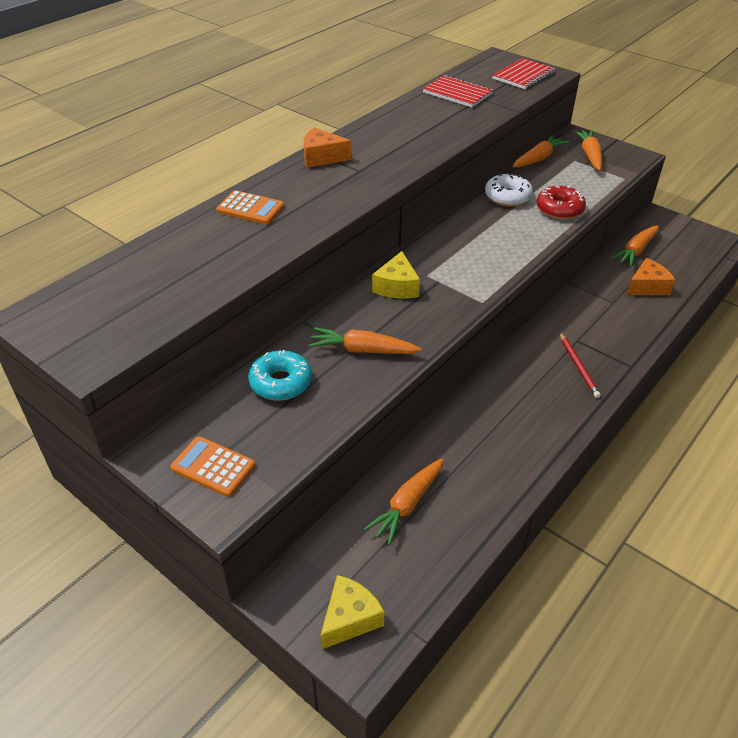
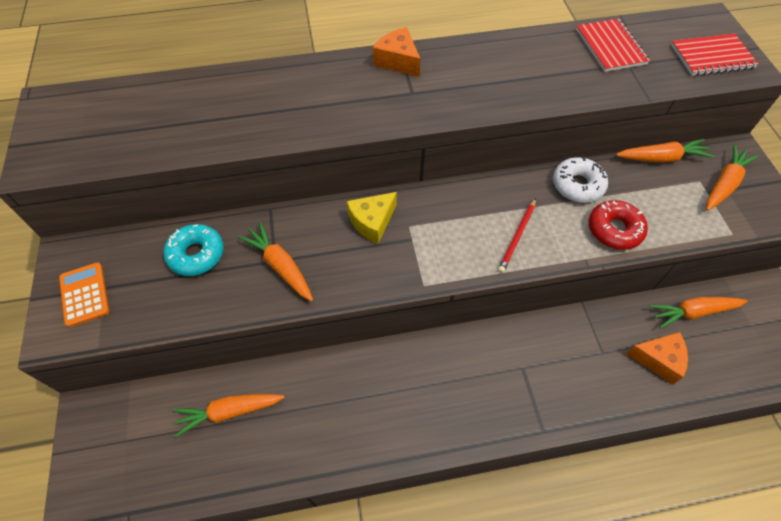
camera: 40 degrees right, 15 degrees up
(250, 208) = (283, 86): orange calculator -> none
(349, 618) = (104, 468): yellow cheese -> none
(578, 366) = (493, 394): red pencil -> red pencil (517, 237)

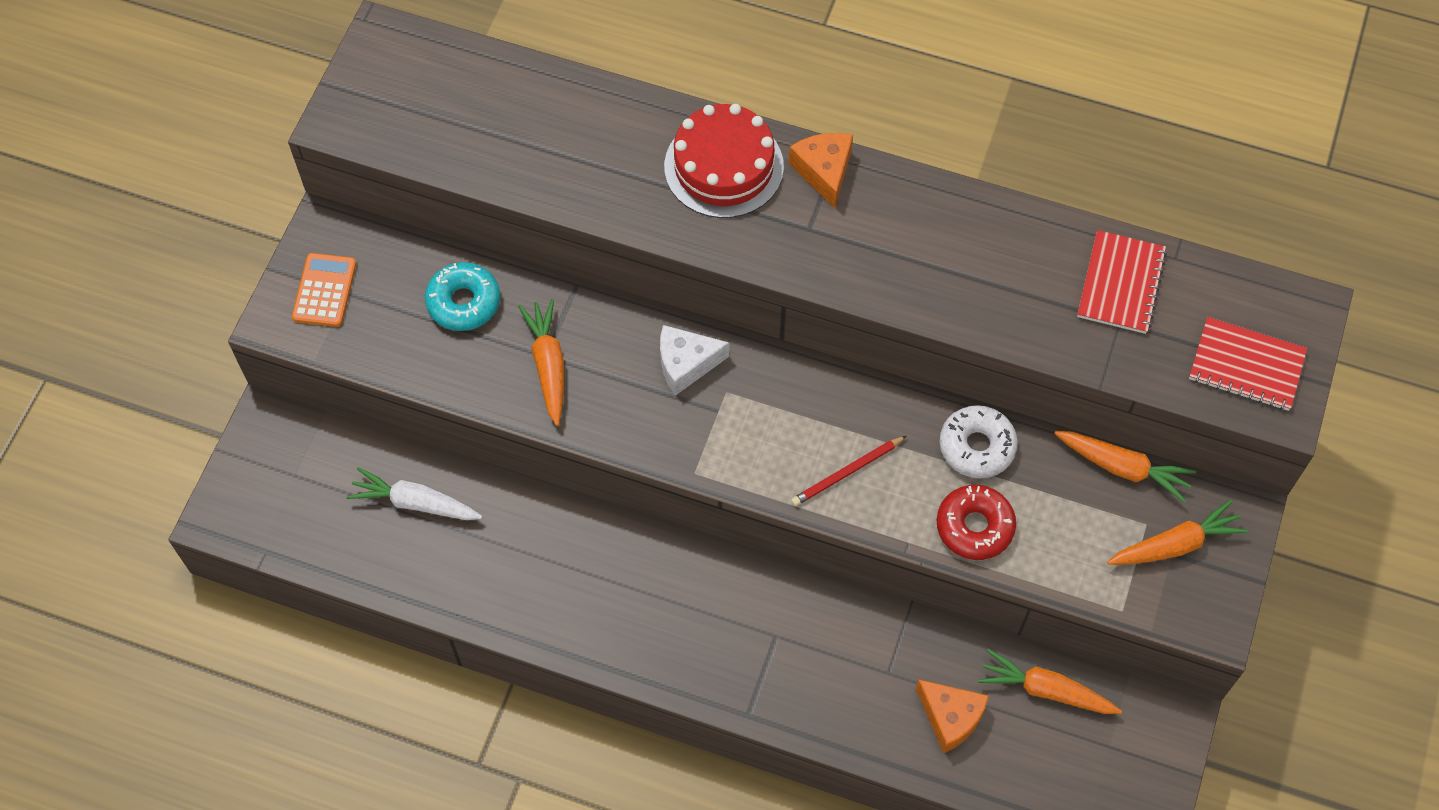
camera: 30 degrees right, 5 degrees up
(229, 412) = (415, 503): orange carrot -> white carrot
(333, 83) = (724, 166): none -> red cake
(372, 222) = (686, 364): yellow cheese -> white cheese

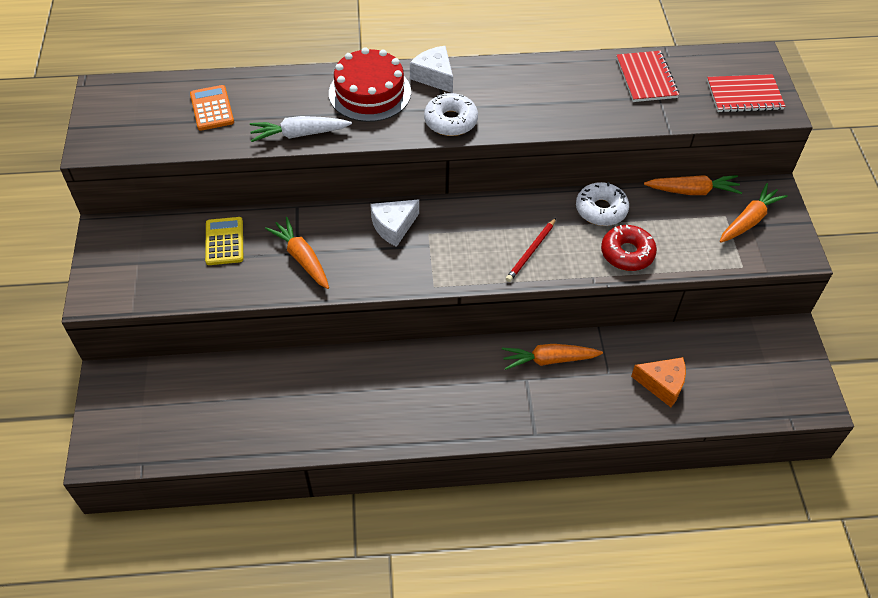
camera: 25 degrees left, 10 degrees down
(325, 290) = (121, 267): orange calculator -> orange calculator (212, 108)
(415, 503) = (239, 391): white carrot -> white carrot (299, 134)
(463, 302) = (224, 241): turquoise donut -> yellow calculator
(808, 254) = (450, 121): none -> white donut
(824, 171) = (434, 76): orange cheese -> white cheese
(1045, 690) = (708, 346): orange carrot -> orange carrot (549, 360)

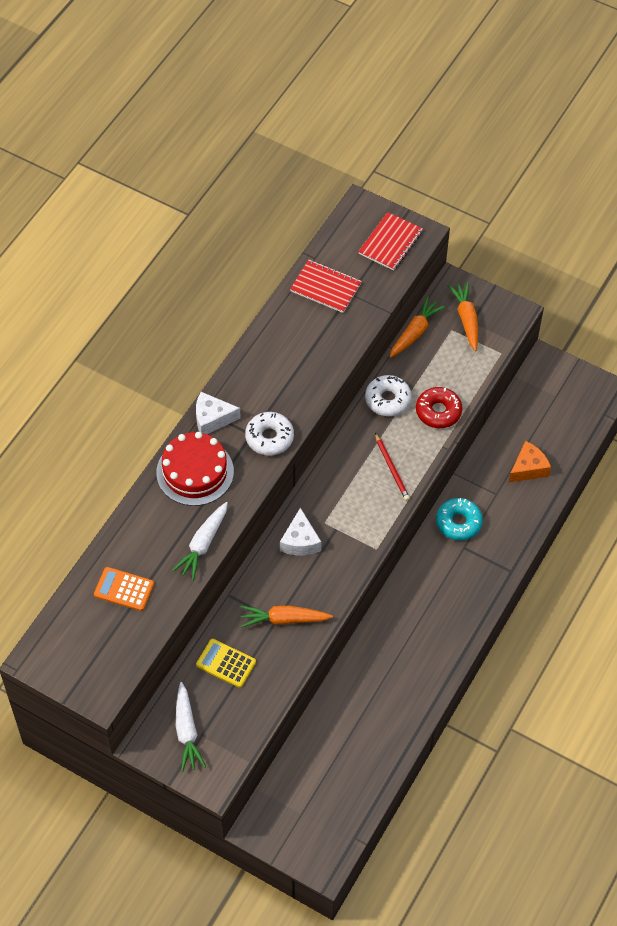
camera: 55 degrees left, 5 degrees up
(135, 251) = (187, 731): none -> white carrot
(549, 360) = (458, 523): orange carrot -> turquoise donut

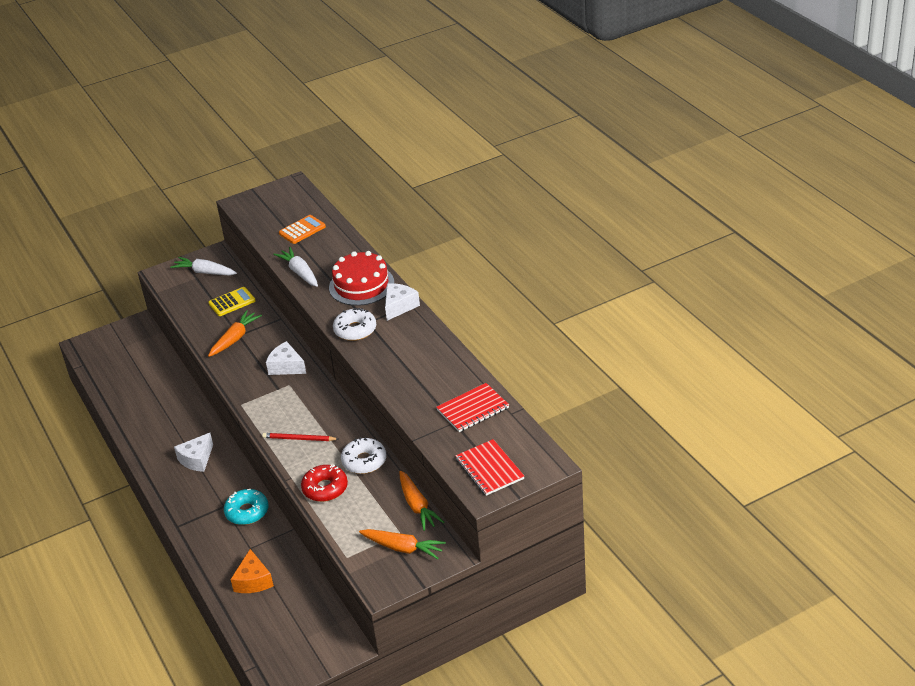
camera: 125 degrees right, 20 degrees down
(422, 611) = (197, 459): none -> white cheese

